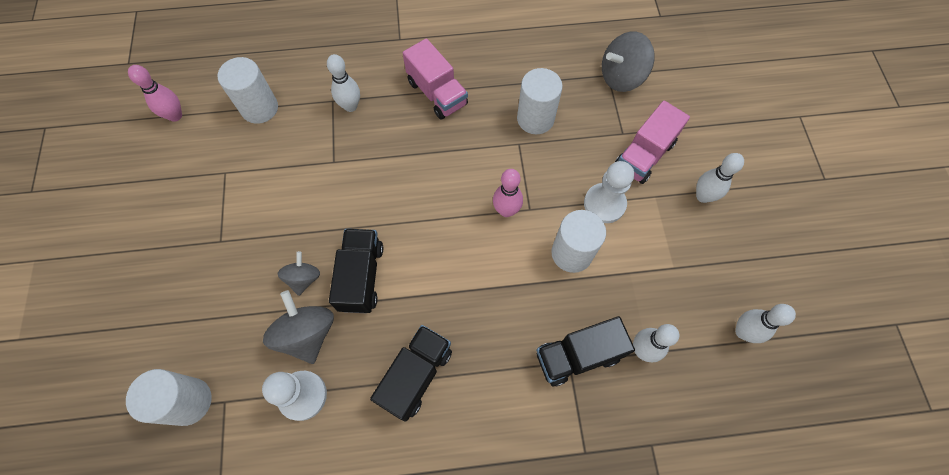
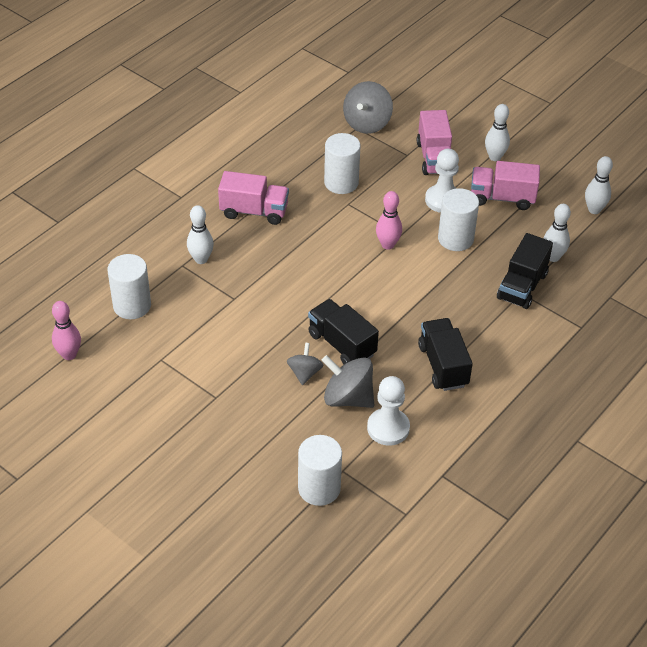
camera: 45 degrees left, 20 degrees down
(303, 278) = (304, 373): grey spinning top -> grey spinning top turned 45 degrees clockwise
(662, 245) = (502, 198): none -> pink truck

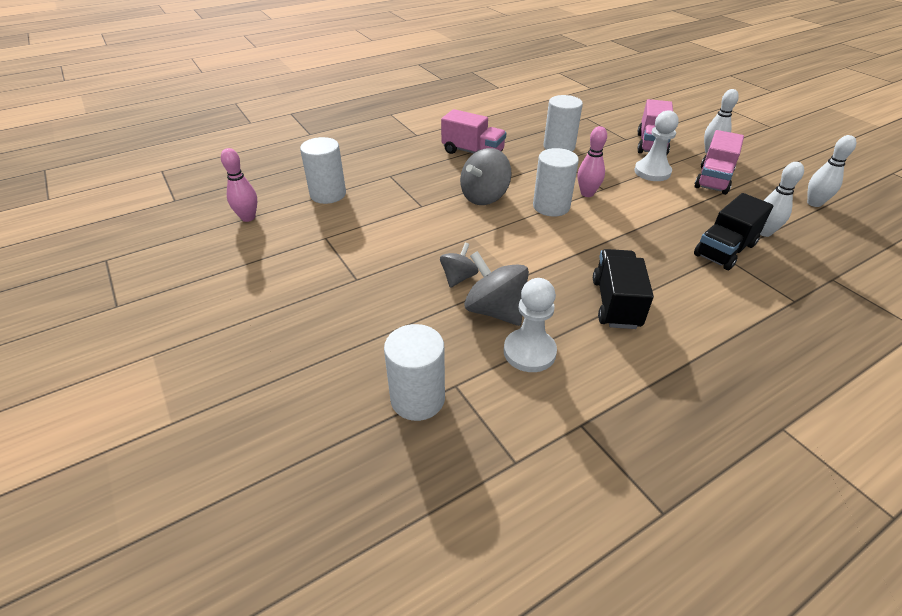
camera: 20 degrees right, 5 degrees down
(201, 259) = (408, 174): white bowling pin -> none
(341, 344) = (509, 261): black truck -> none
(367, 123) = (596, 116): grey spinning top -> grey spinning top (484, 197)
(455, 239) = (658, 200): white cylinder -> white cylinder (551, 206)
(502, 198) = (713, 179): pink truck -> pink truck turned 90 degrees counterclockwise

